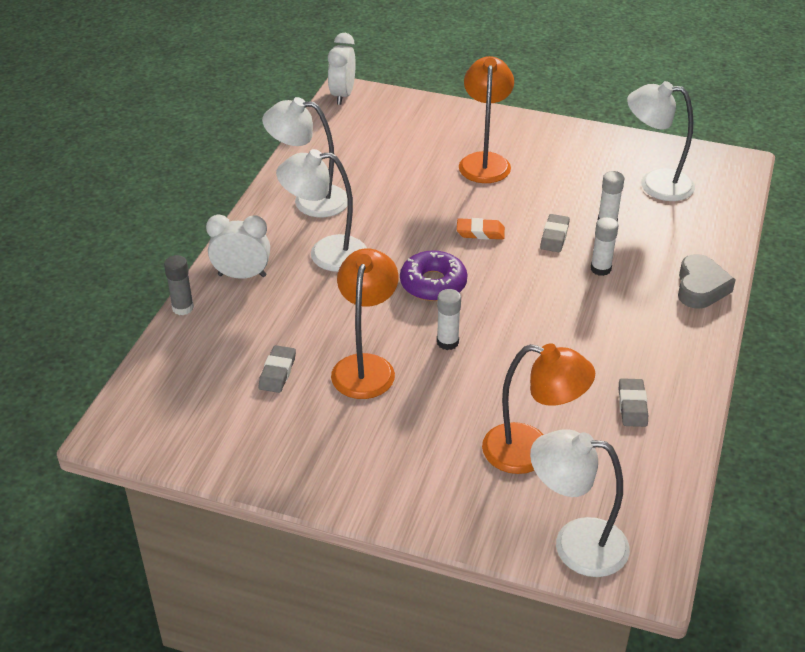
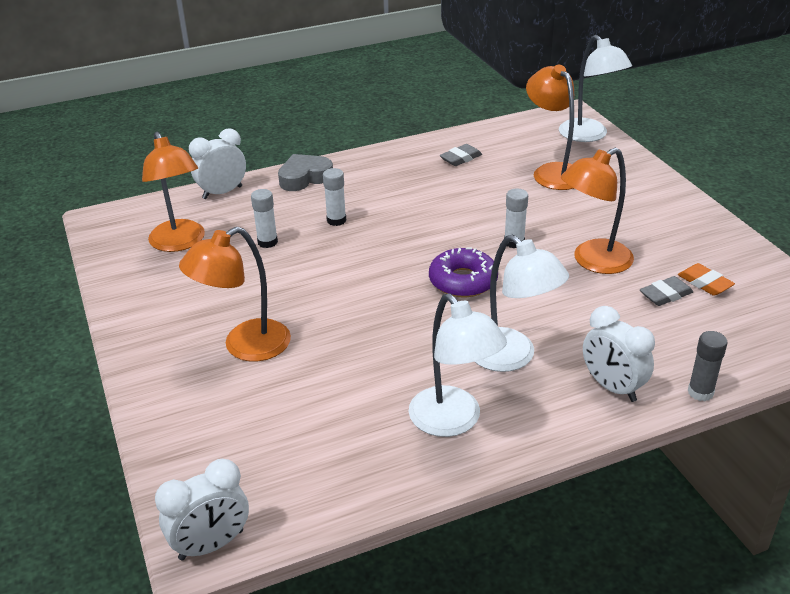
camera: 130 degrees left, 5 degrees down
(480, 232) = (364, 293): orange eraser -> orange eraser (705, 283)
(554, 236) = (321, 256): grey eraser -> none
(655, 184) = (180, 243): white lamp -> orange lamp
(721, 233) = (222, 192): none -> white clock

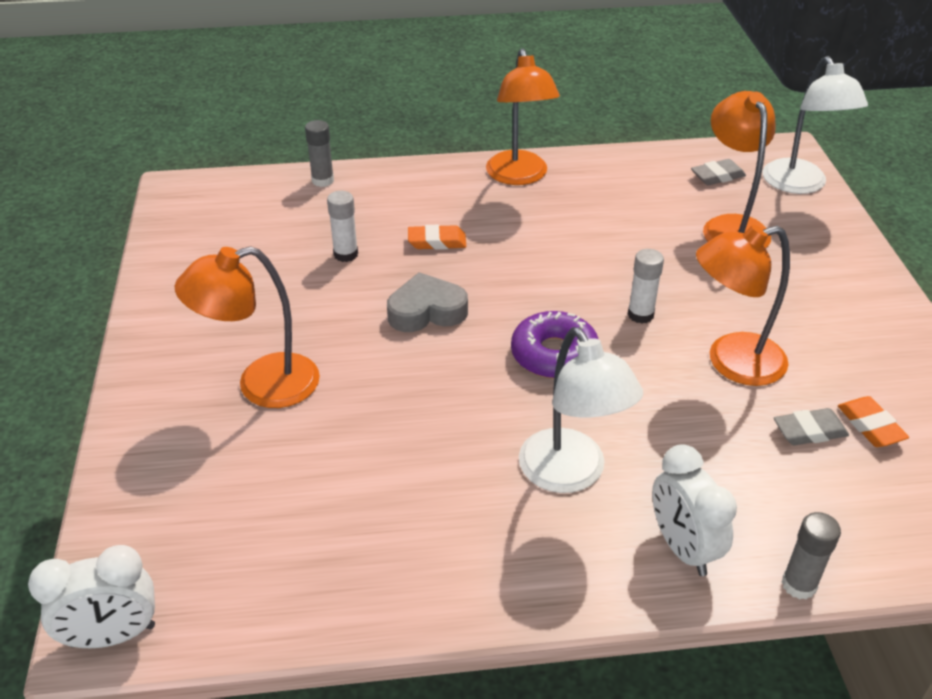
camera: 15 degrees right, 5 degrees up
(180, 243) = (249, 236): orange lamp -> orange lamp (519, 176)
(222, 192) = (323, 180): white clock -> grey glue stick
(304, 178) = (424, 179): grey heart -> grey heart (426, 311)
(336, 220) = (437, 242): white glue stick -> orange eraser
(453, 421) = (461, 545): white lamp -> none
(461, 158) = (622, 187): grey eraser -> grey eraser (717, 176)

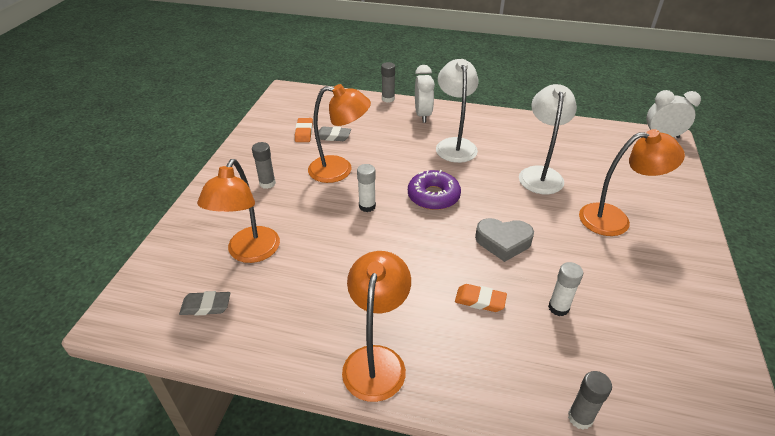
camera: 160 degrees left, 0 degrees up
(799, 185) = (155, 277): white lamp -> white lamp (540, 174)
(814, 312) = (267, 183): none -> grey glue stick

